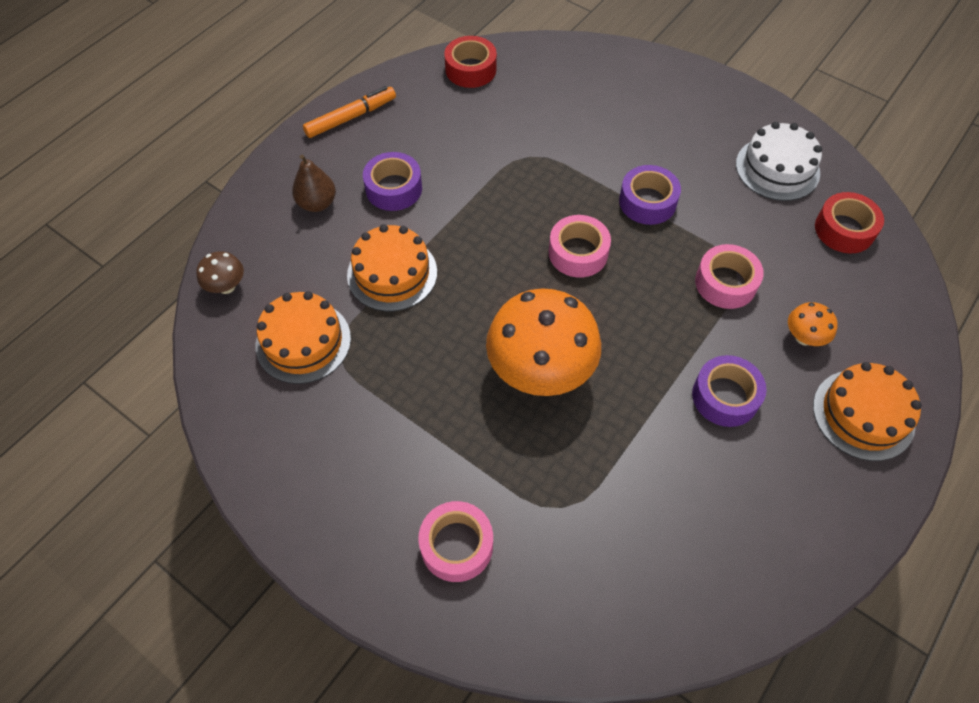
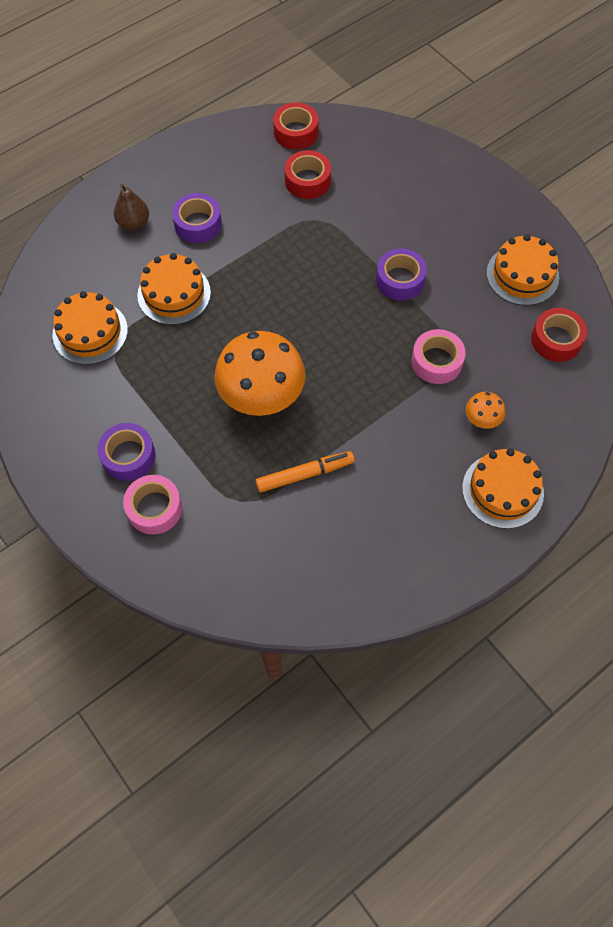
camera: 15 degrees right, 5 degrees up
(226, 286) = (45, 276): brown mushroom -> none
(351, 117) = (183, 155): orange marker -> orange marker (304, 474)
(503, 117) = (307, 181): none -> red tape
(578, 253) = (326, 310): pink tape -> none
(725, 396) = (398, 450): purple tape -> purple tape (128, 456)
(777, 168) = (522, 275): white cake -> orange cake

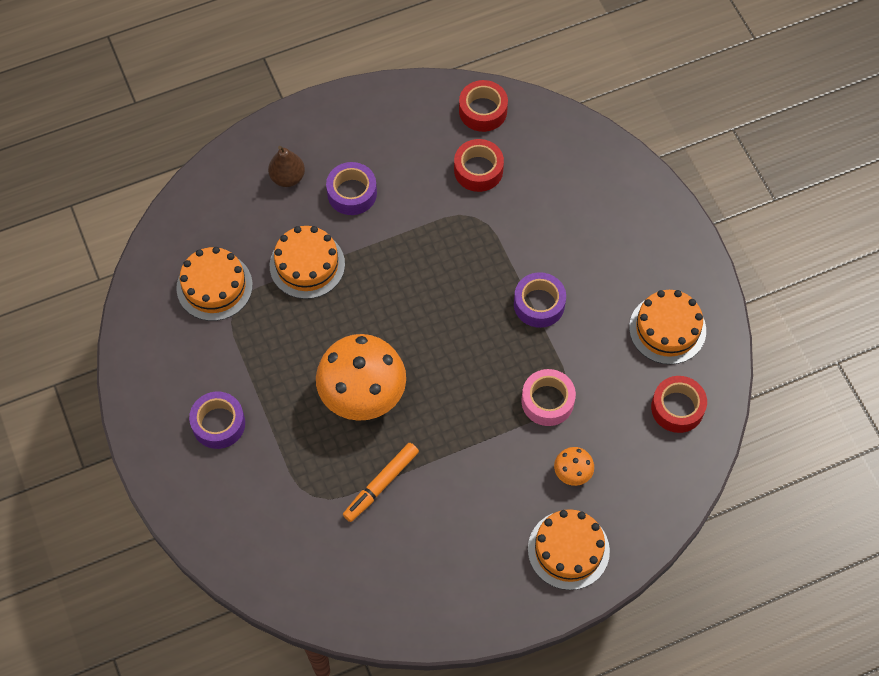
camera: 15 degrees right, 0 degrees up
(154, 508) = (229, 482): pink tape -> none
(304, 474) = (381, 484): orange marker -> orange marker turned 135 degrees clockwise

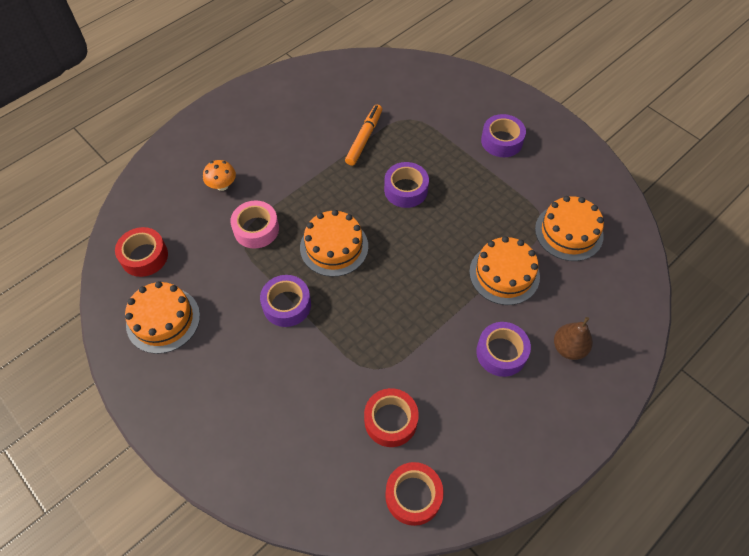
camera: 160 degrees right, 5 degrees down
(362, 395) = (406, 190): orange mushroom -> purple tape
(568, 550) = (213, 138): orange cake -> orange cake (334, 247)

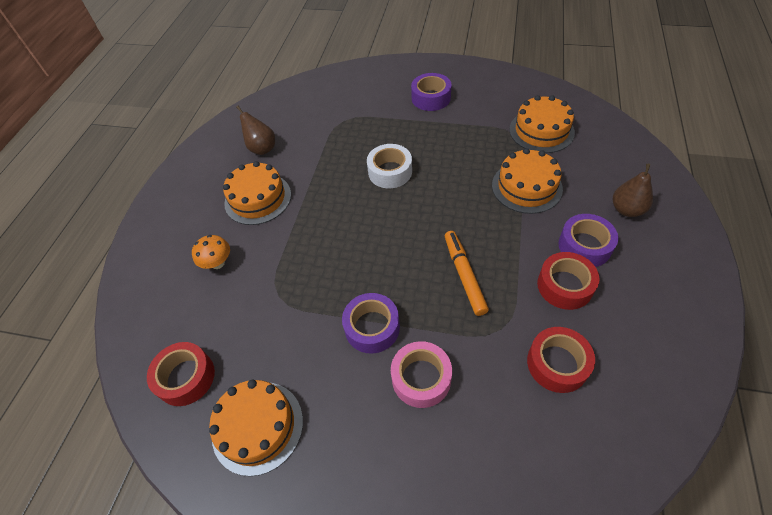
camera: 30 degrees left, 5 degrees down
(256, 229) = (284, 280): pink tape -> pink tape (421, 378)
(324, 106) = (262, 148): none -> brown pear
(334, 247) = (370, 251): orange cake -> orange cake (258, 198)
(364, 138) = (319, 154): orange marker -> orange marker (464, 275)
(406, 190) = (390, 172): purple tape -> white tape
(413, 496) = (640, 416): red tape -> red tape (564, 286)

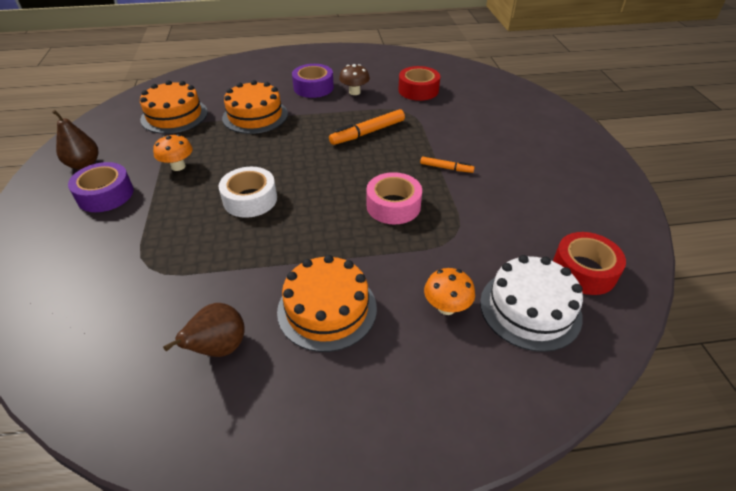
camera: 115 degrees left, 10 degrees down
(182, 315) = (530, 309): none -> white cake
(257, 427) = (575, 205): orange cake -> none
(372, 327) = (446, 168): purple tape -> orange marker
(421, 378) = (469, 137): pink tape -> pink tape (393, 206)
(453, 133) = (178, 166): none -> orange mushroom
(564, 286) = (354, 92): red tape -> brown mushroom
(626, 210) = (270, 75): brown pear -> brown pear (84, 164)

